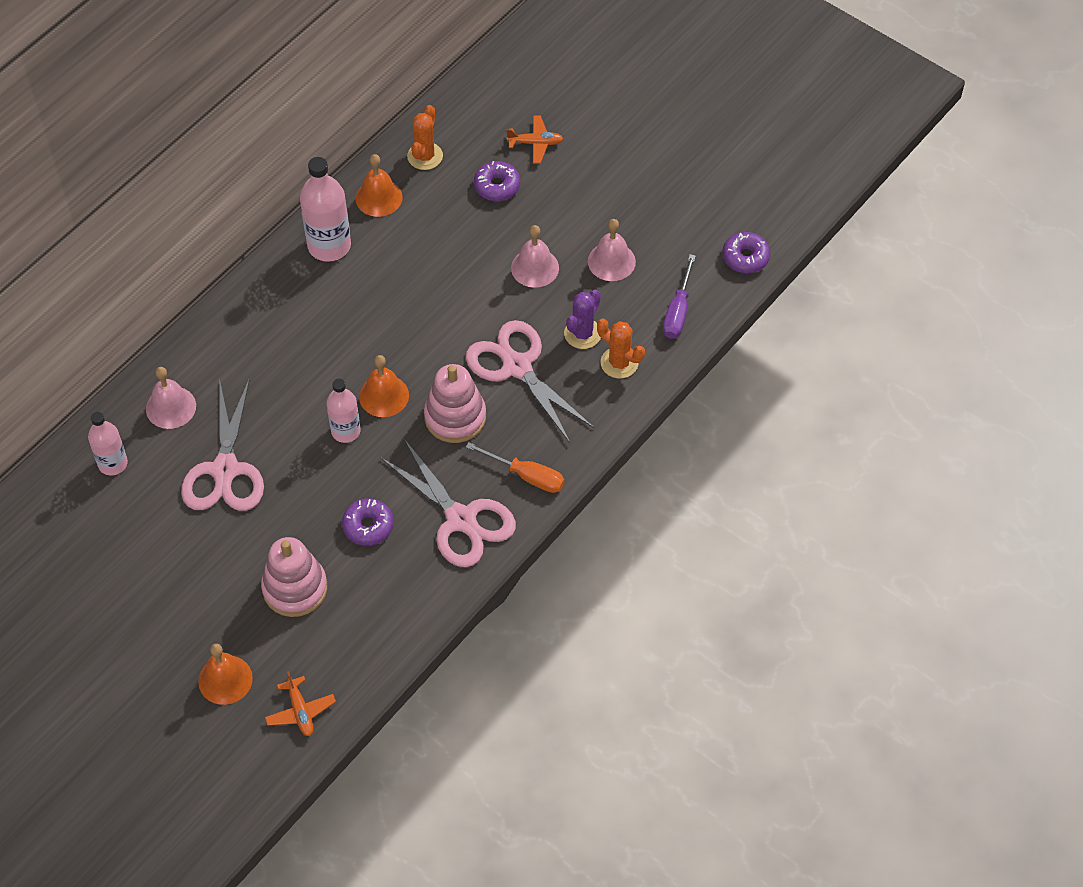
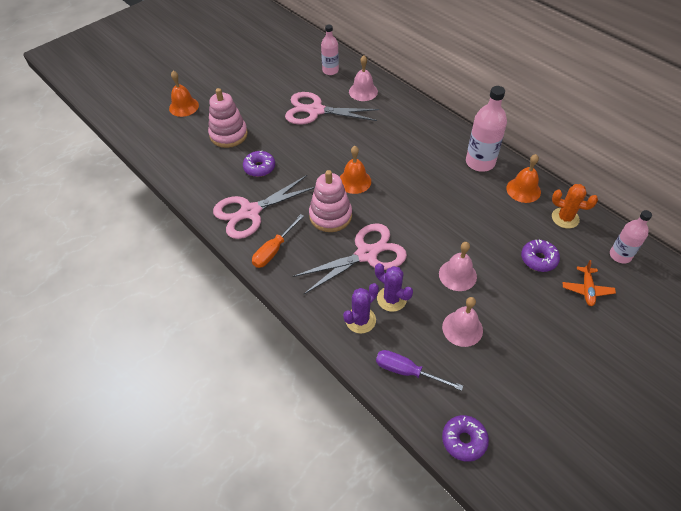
camera: 100 degrees right, 5 degrees down
(300, 711) = (151, 133): orange plane -> none
(345, 431) = (331, 162): pink bottle -> pink bottle (620, 255)
(619, 363) = (360, 320): orange cactus -> purple cactus

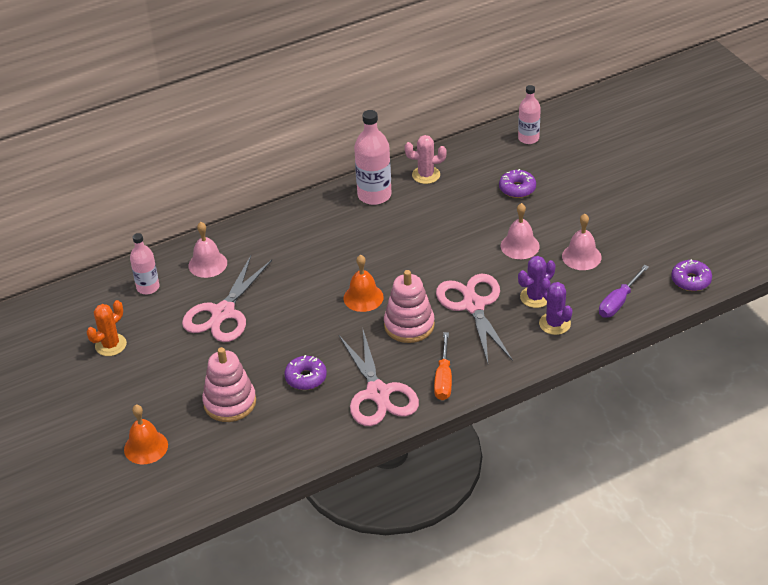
camera: 75 degrees left, 10 degrees down
(274, 250) = (443, 378): orange screwdriver -> orange screwdriver turned 45 degrees clockwise
(523, 190) = (426, 175): orange bell -> pink cactus
(565, 218) = (473, 158): orange cactus -> orange cactus (111, 345)
(587, 289) = (560, 169): orange plane -> none

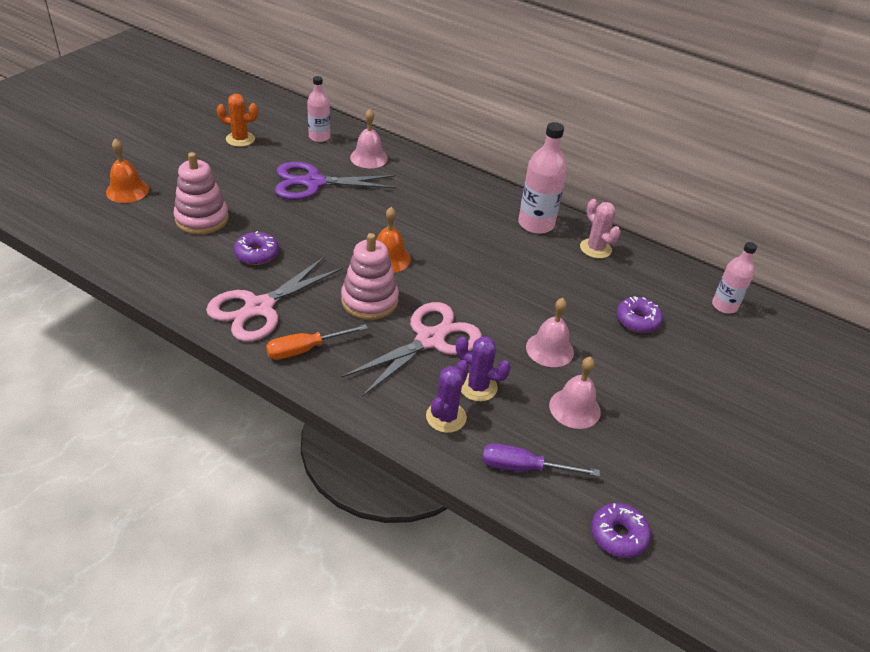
camera: 55 degrees right, 0 degrees up
(223, 313) = (313, 183): pink scissors -> purple scissors

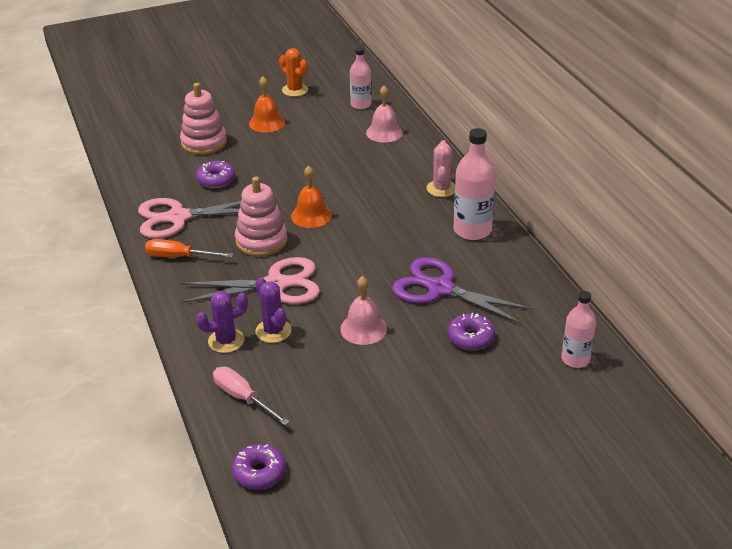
camera: 40 degrees right, 5 degrees down
(127, 190) = (174, 107): orange bell -> orange bell (267, 123)
(313, 183) = (315, 140): purple scissors -> purple scissors (440, 288)
(524, 468) = (243, 398): purple screwdriver -> pink screwdriver
(574, 408) = (332, 377): pink bell -> none
(595, 248) = (505, 268): pink cactus -> pink cactus (441, 189)

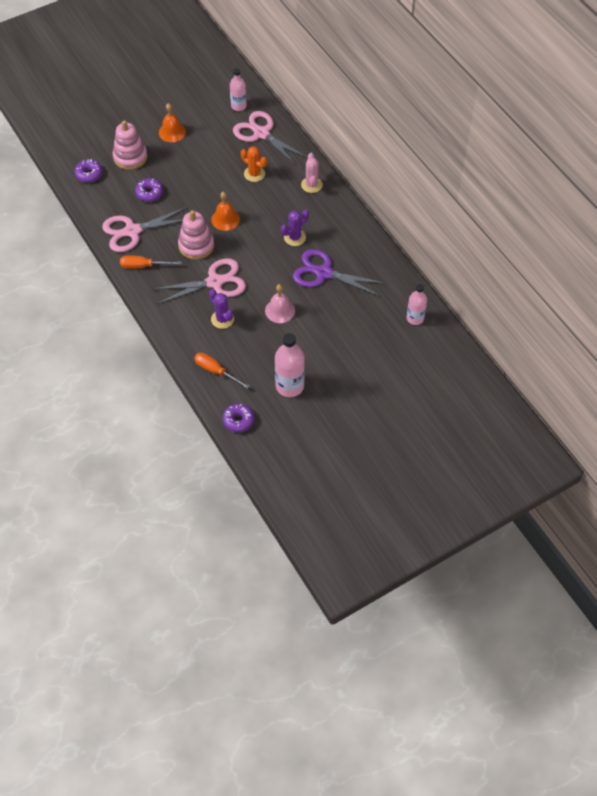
camera: 10 degrees left, 20 degrees up
(226, 341) = (194, 330): purple cactus -> purple cactus (294, 237)
(243, 398) = (216, 371): pink screwdriver -> orange screwdriver
(295, 90) = (185, 95): orange cactus -> orange cactus (254, 174)
(384, 132) = (261, 133): pink bell -> pink scissors
(470, 338) = (348, 310): purple donut -> purple donut (89, 174)
(472, 230) = (338, 220): pink bottle -> pink bottle (289, 386)

